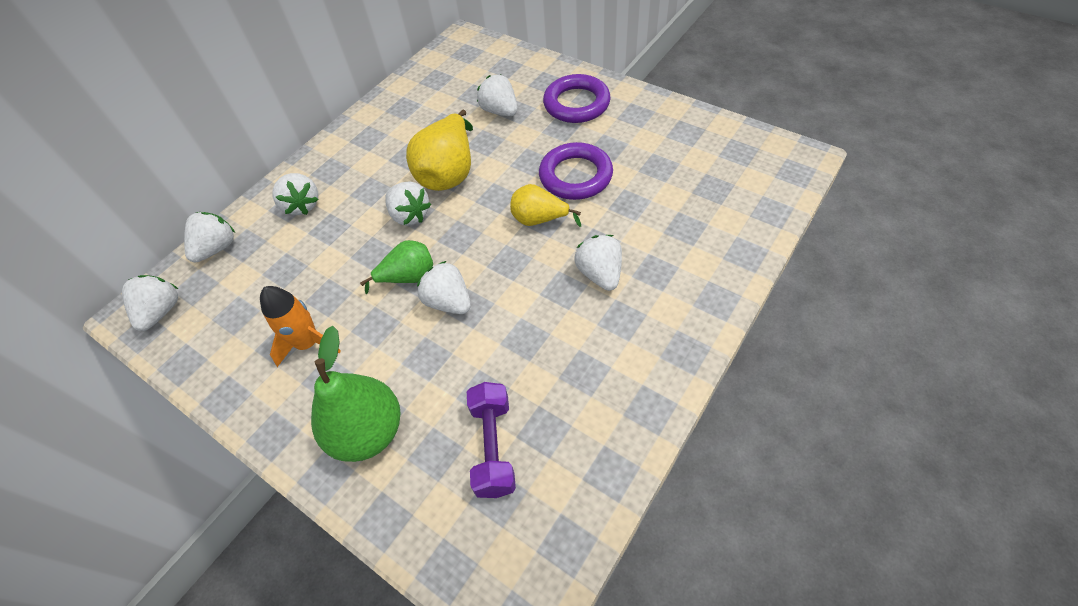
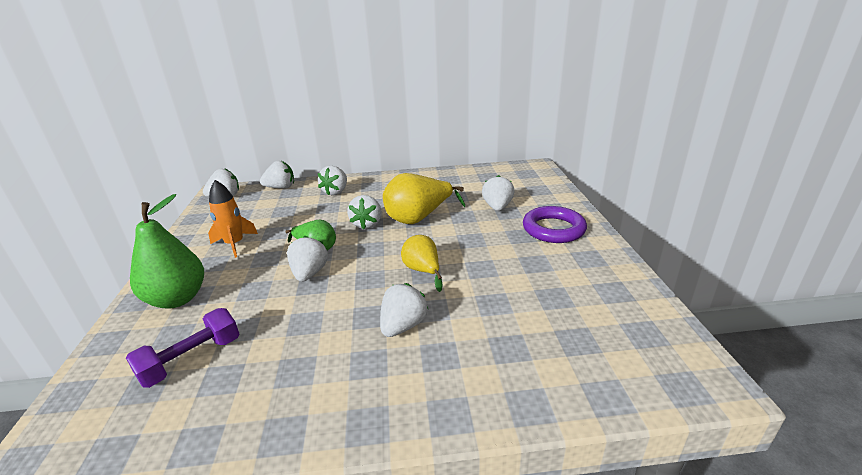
camera: 45 degrees right, 25 degrees down
(575, 176) = (485, 264): purple ring -> none

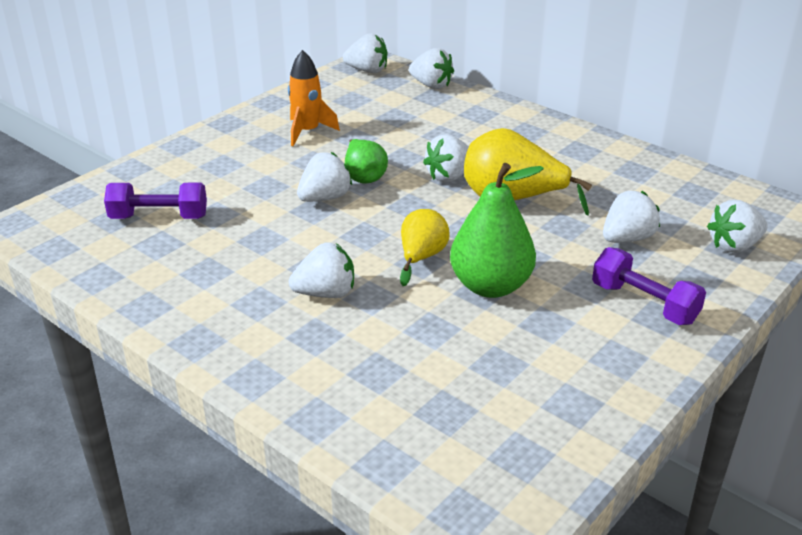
camera: 45 degrees right, 5 degrees up
(177, 299) = (207, 160): green pear -> green pear (490, 286)
(335, 192) = (477, 119): white strawberry -> white strawberry (734, 246)
(553, 229) = (644, 303): purple ring -> purple dumbbell

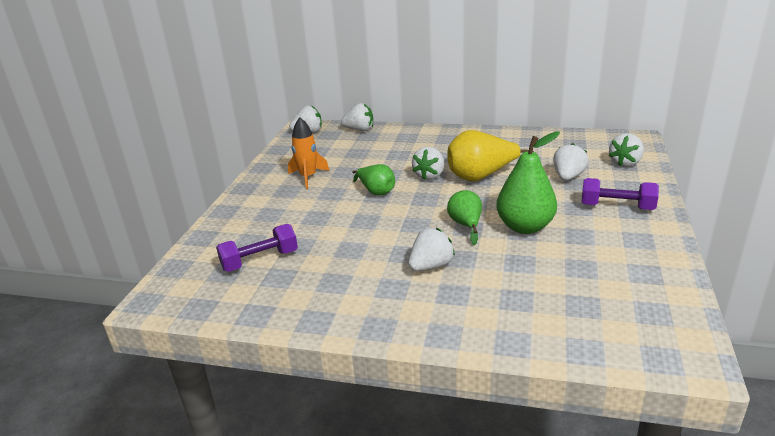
camera: 25 degrees left, 5 degrees down
(325, 198) = (365, 211): white strawberry -> none
(421, 258) = (466, 225): yellow pear -> green pear

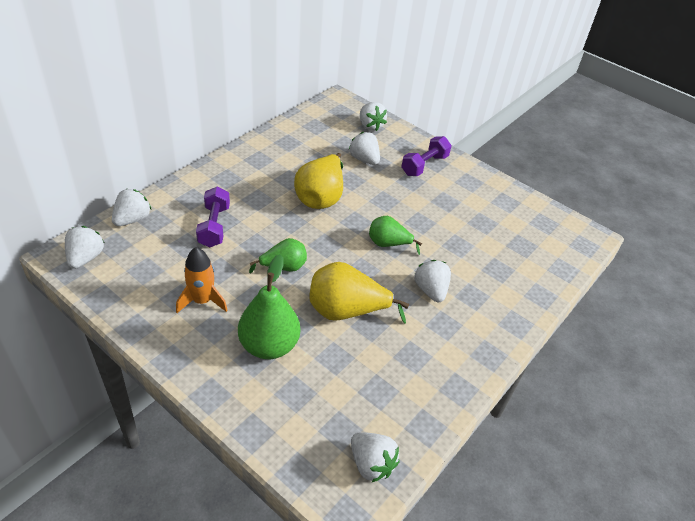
camera: 70 degrees left, 15 degrees up
(260, 260) = (340, 396): purple dumbbell -> purple dumbbell (214, 226)
(356, 233) = (346, 311): none -> yellow pear
(429, 176) = (288, 223): white strawberry -> white strawberry (371, 464)
(525, 227) = (415, 218): green pear -> green pear (269, 345)

